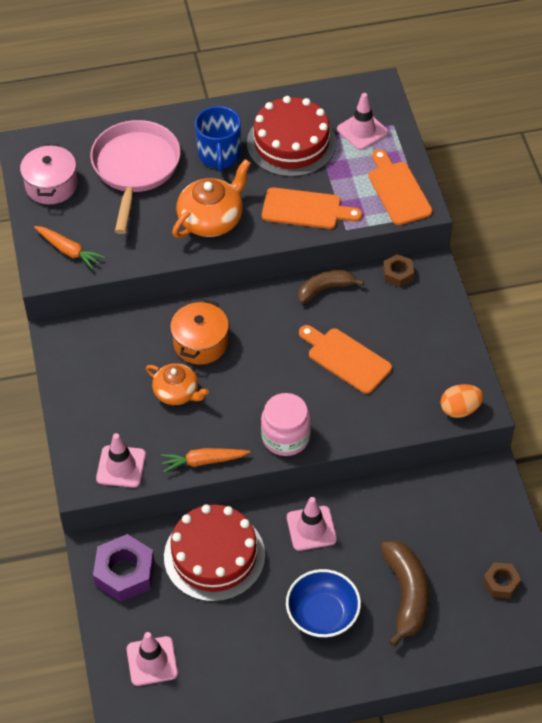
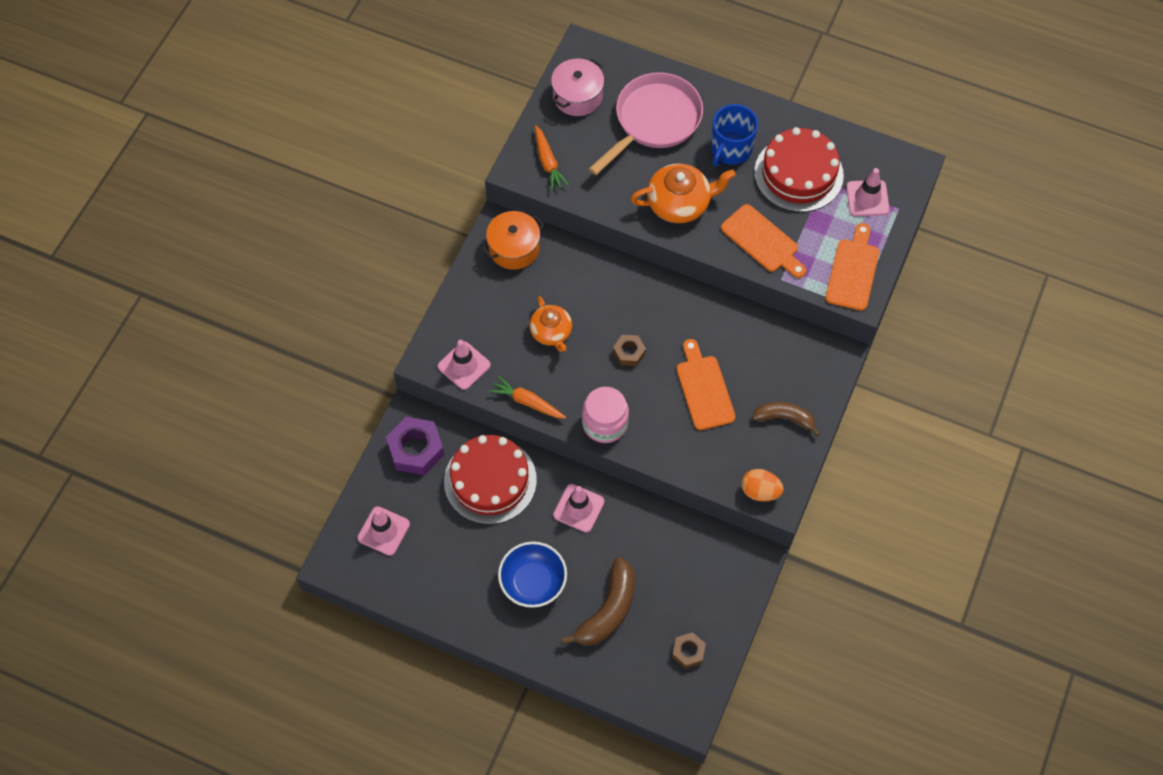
camera: 35 degrees right, 10 degrees up
(200, 343) = (601, 302): orange pot -> orange pot (514, 248)
(325, 289) = (736, 318): brown banana -> brown banana (785, 418)
(398, 274) = (806, 343): brown nut -> brown nut (629, 353)

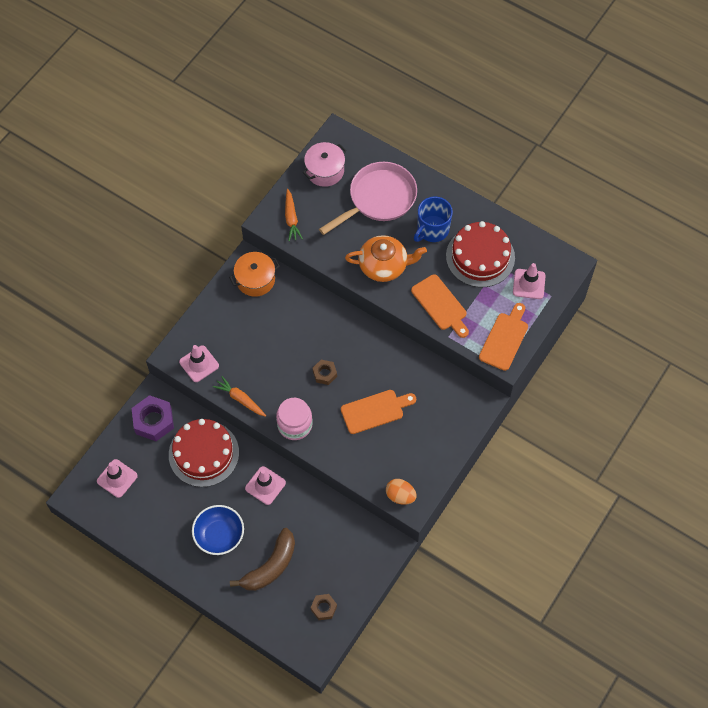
camera: 10 degrees right, 0 degrees up
(551, 332) = (269, 349): orange teapot -> none
(704, 389) = (375, 411): orange cutting board -> orange cutting board turned 75 degrees clockwise
(785, 418) = (431, 443): brown banana -> none

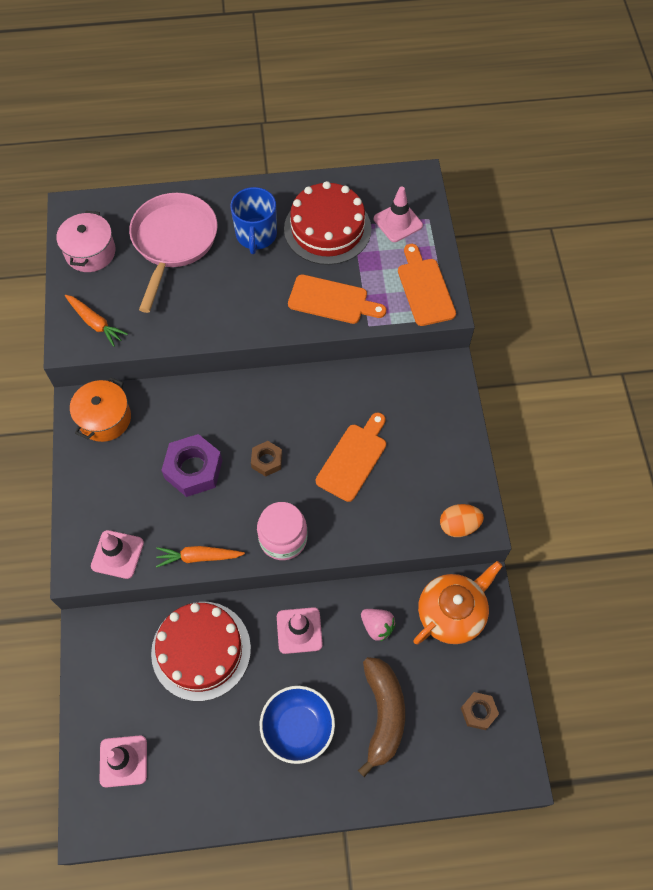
camera: 40 degrees left, 0 degrees up
(153, 421) = (112, 660): purple nut -> purple nut (193, 469)
(310, 518) = (377, 626): none -> pink strawberry
(384, 266) = (239, 303): orange teapot -> orange teapot (452, 612)

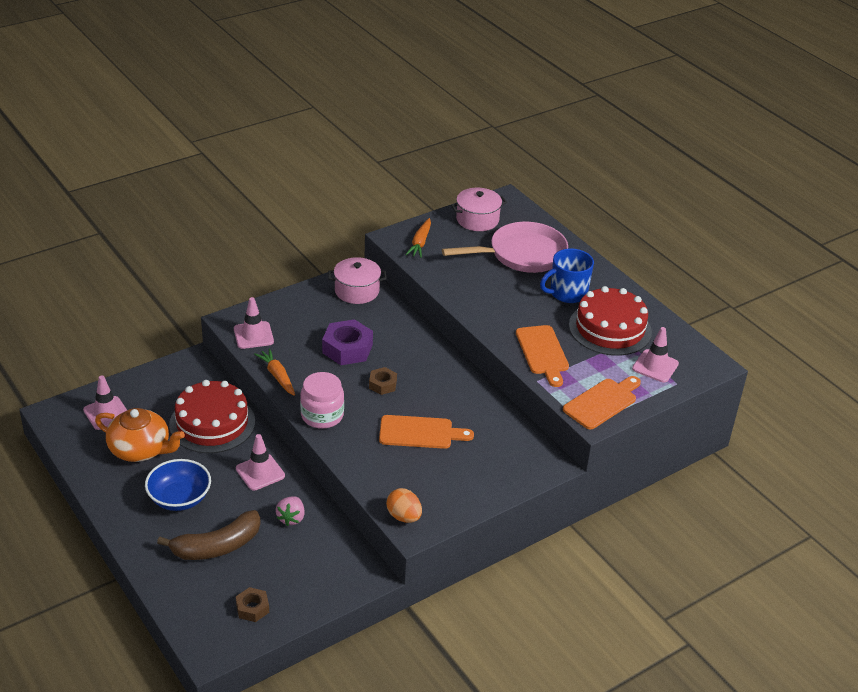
camera: 60 degrees right, 25 degrees down
(105, 418) = (357, 291): orange pot -> pink pot
(452, 612) = (332, 563): orange teapot -> orange teapot (140, 449)

